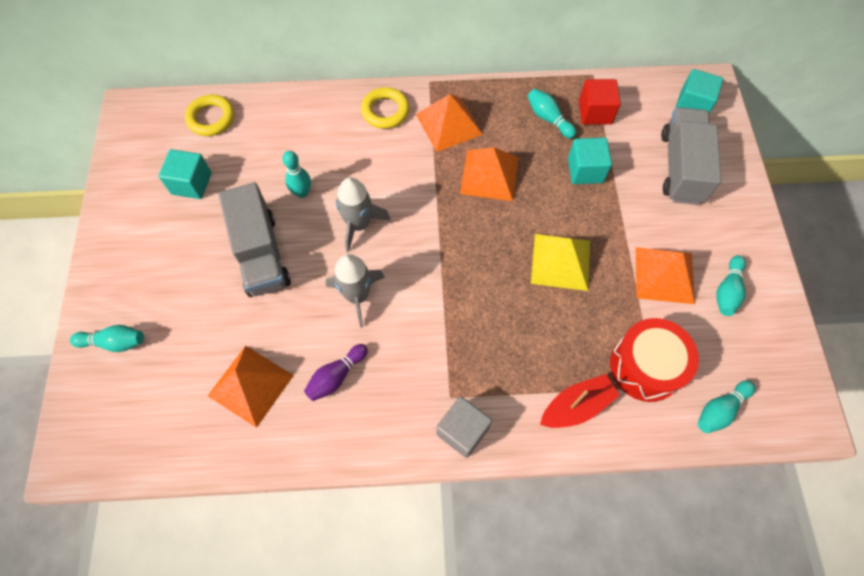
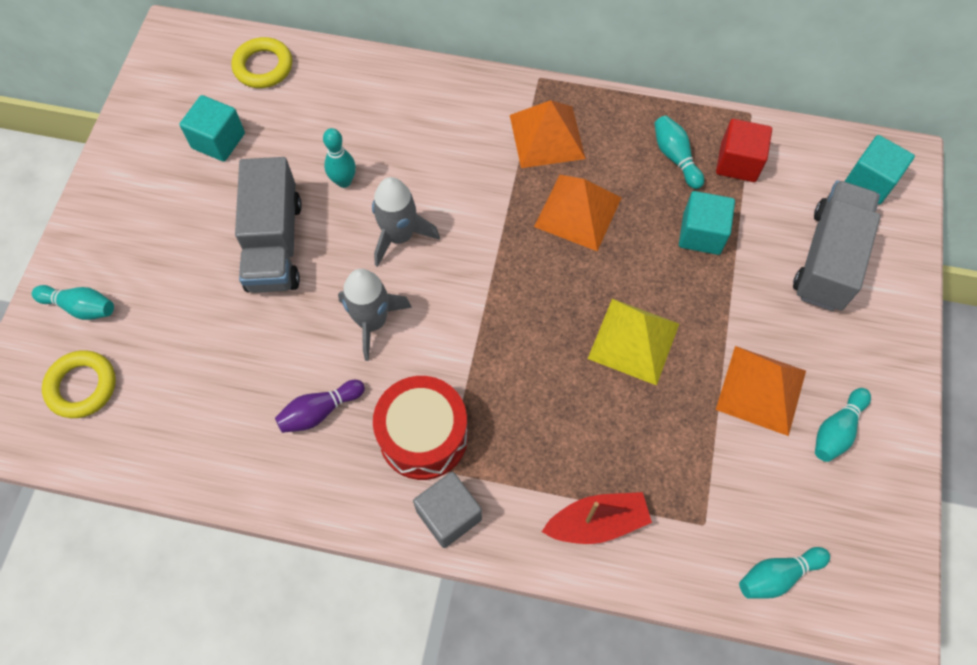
camera: 15 degrees right, 0 degrees up
(250, 385) = (218, 396): orange pyramid -> none
(385, 111) = (473, 103): yellow ring -> yellow ring (82, 386)
(645, 366) = (699, 497): red drum -> red drum (423, 436)

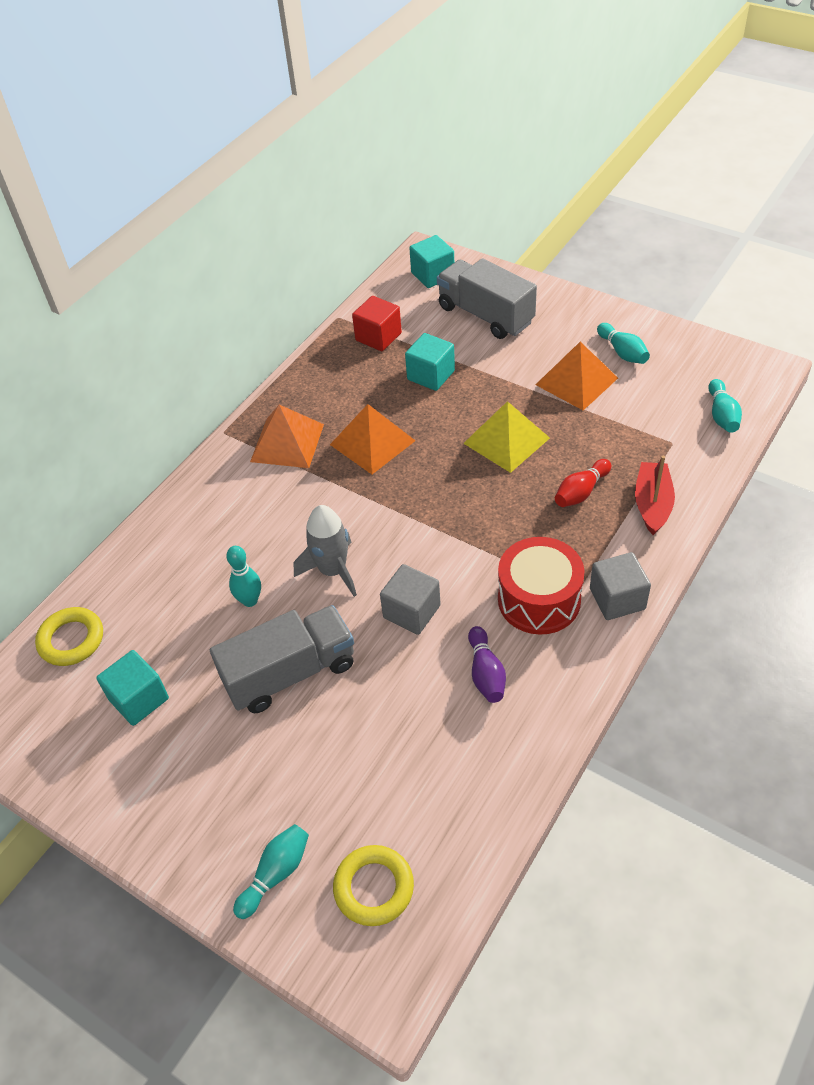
camera: 65 degrees left, 15 degrees down
(275, 244) = (290, 673): grey truck -> grey truck turned 45 degrees counterclockwise
(372, 322) = (411, 611): grey rocket -> grey cube
(587, 440) = (581, 492): none -> red bowling pin
(675, 157) = (353, 370): turquoise bowling pin -> none

